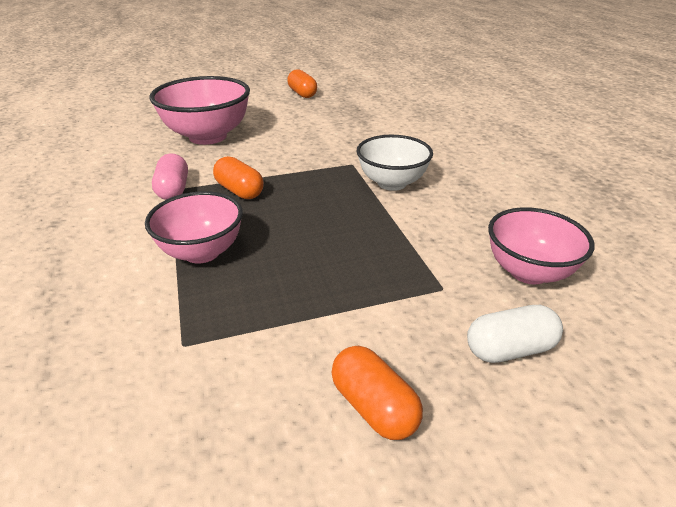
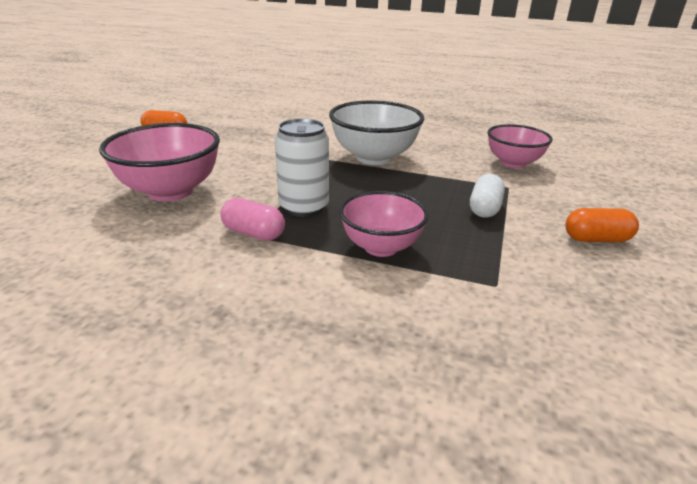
camera: 55 degrees left, 5 degrees down
(239, 191) = (303, 207): orange capsule -> white can
(392, 183) = (374, 158): white bowl -> white bowl, size x1.50
(509, 349) = (572, 191): white capsule -> white capsule (484, 208)

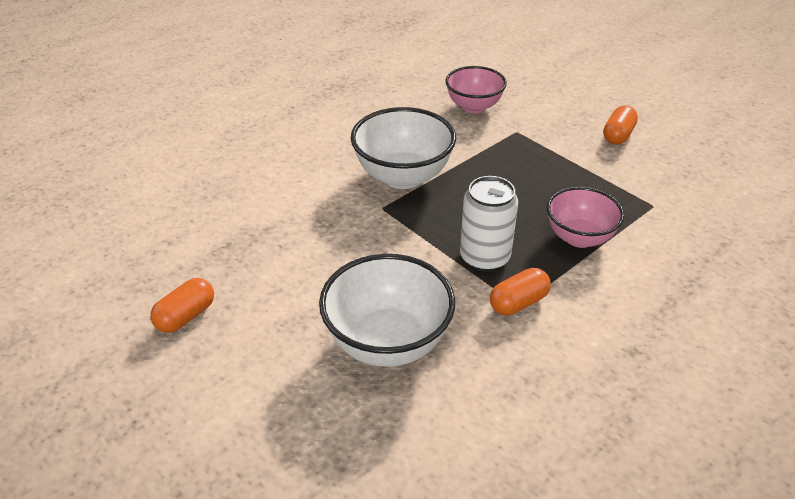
camera: 60 degrees left, 10 degrees up
(170, 191) = (387, 343): pink bowl -> white bowl
(253, 233) = (518, 303): pink capsule -> orange capsule
(484, 208) = (546, 160): white capsule -> none

